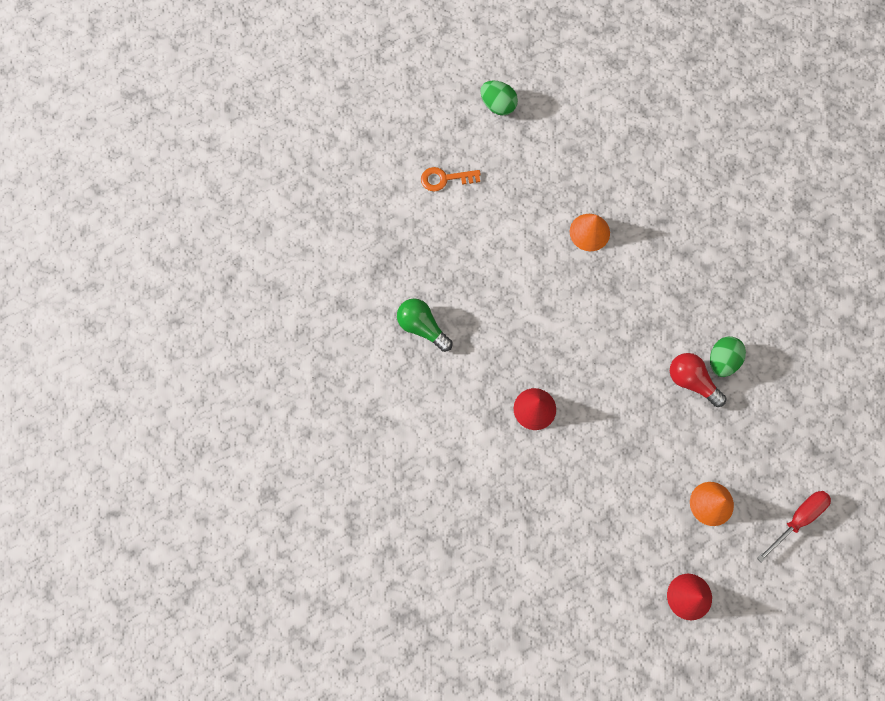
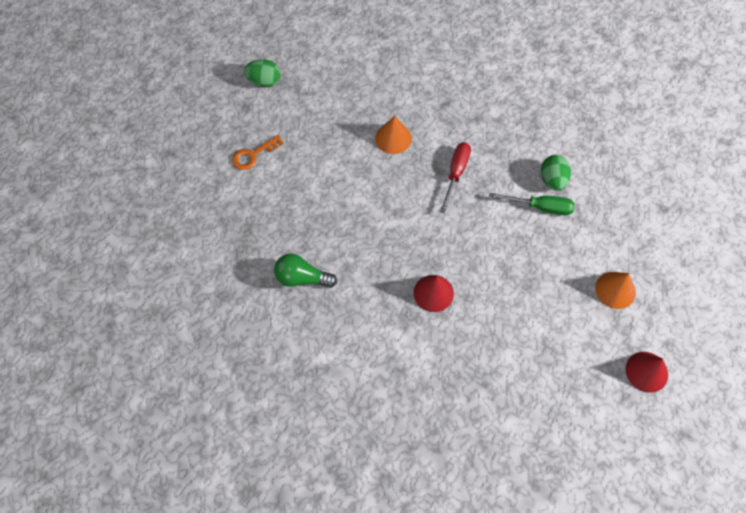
camera: 30 degrees left, 10 degrees down
(691, 381) = (540, 207): red light bulb -> green screwdriver
(797, 519) = (684, 266): red screwdriver -> red screwdriver (456, 173)

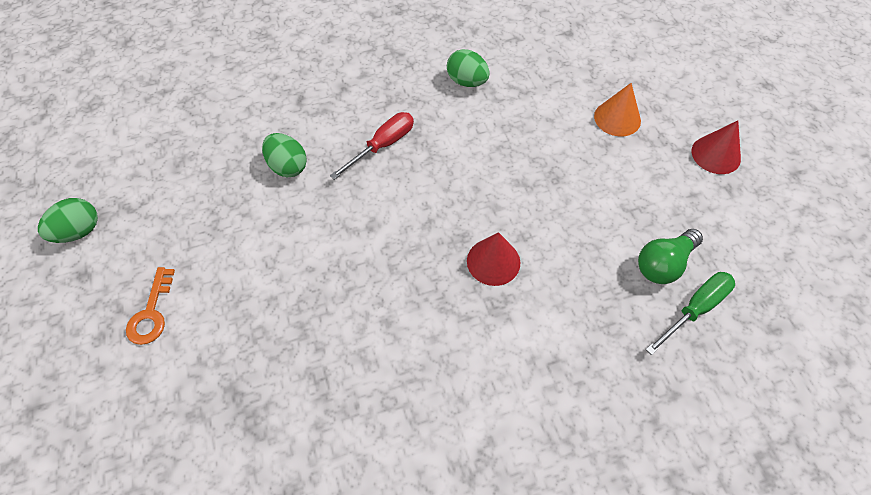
camera: 50 degrees left, 5 degrees down
(302, 278) = (356, 379): green light bulb -> green light bulb (664, 264)
(393, 138) = (288, 166): orange cone -> green egg
(456, 173) = (383, 145): red screwdriver -> red screwdriver turned 75 degrees clockwise
(540, 207) = (485, 109): green screwdriver -> green screwdriver (695, 309)

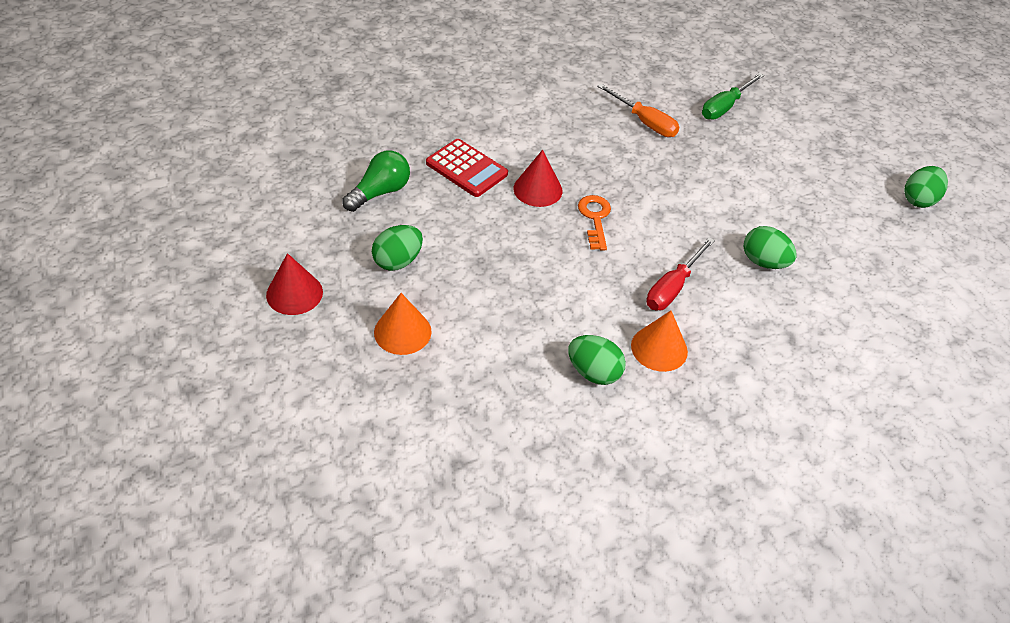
camera: 170 degrees right, 10 degrees down
(151, 313) = (810, 148): orange key -> orange key (595, 218)
(343, 368) = (644, 122): none -> orange screwdriver
(411, 96) = (659, 348): none -> orange cone
(572, 294) = (466, 169): none -> red calculator
(631, 181) = (398, 261): none -> green egg
(695, 309) = (360, 162): green screwdriver -> green screwdriver (725, 107)

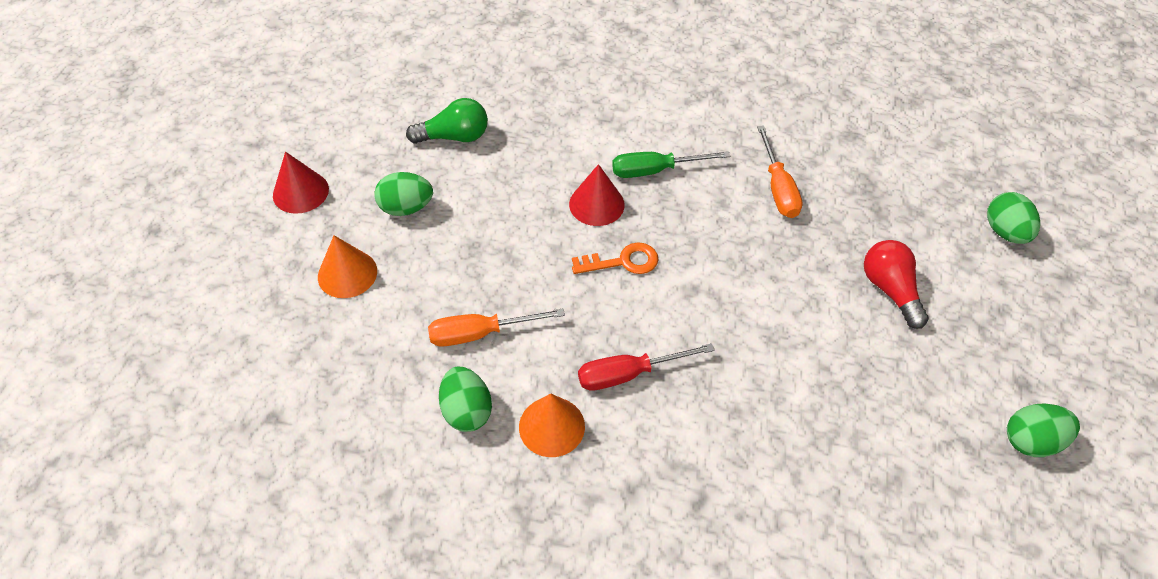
camera: 40 degrees right, 5 degrees up
(466, 169) = (551, 151): red calculator -> none
(548, 317) = (480, 333): none -> orange screwdriver
(595, 218) = (622, 261): orange key -> orange key turned 45 degrees clockwise
(725, 107) = (889, 213): green screwdriver -> green screwdriver (655, 170)
(763, 262) = (755, 403): green egg -> green egg (1004, 232)
(770, 153) = (890, 290): none -> red light bulb

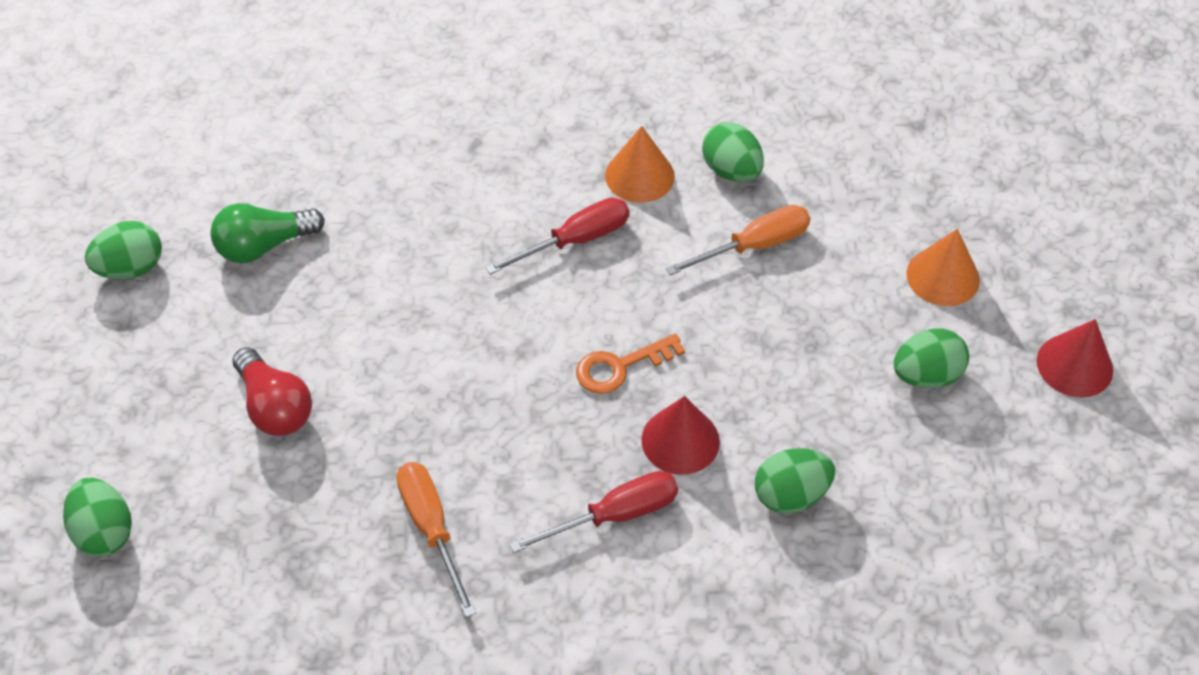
camera: 165 degrees right, 0 degrees up
(454, 137) = (926, 502): green light bulb -> green light bulb (264, 246)
(537, 158) = (791, 495): none -> green egg
(655, 170) = (615, 515): green screwdriver -> red screwdriver

